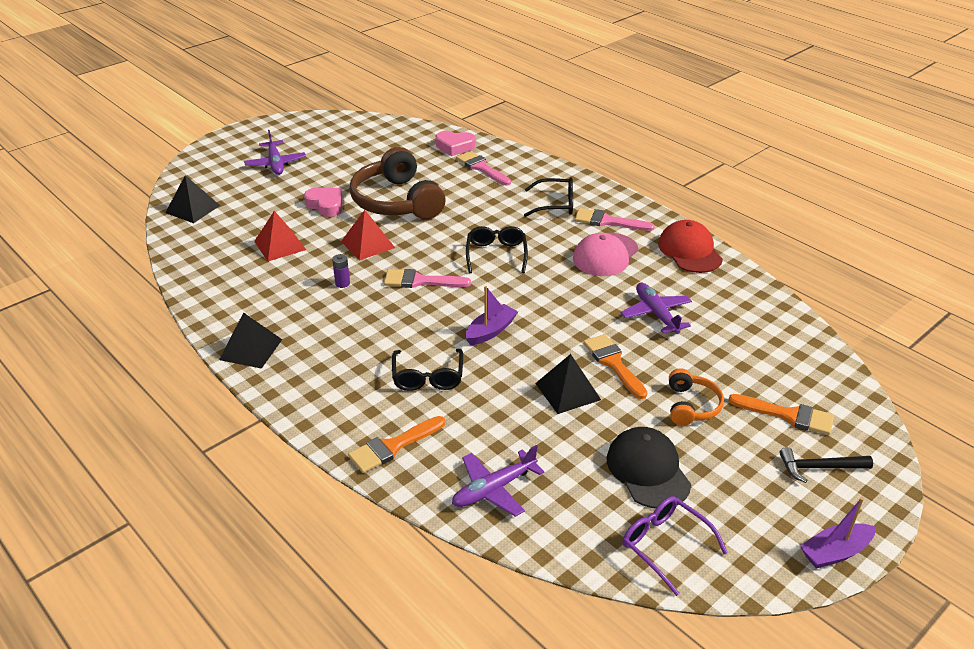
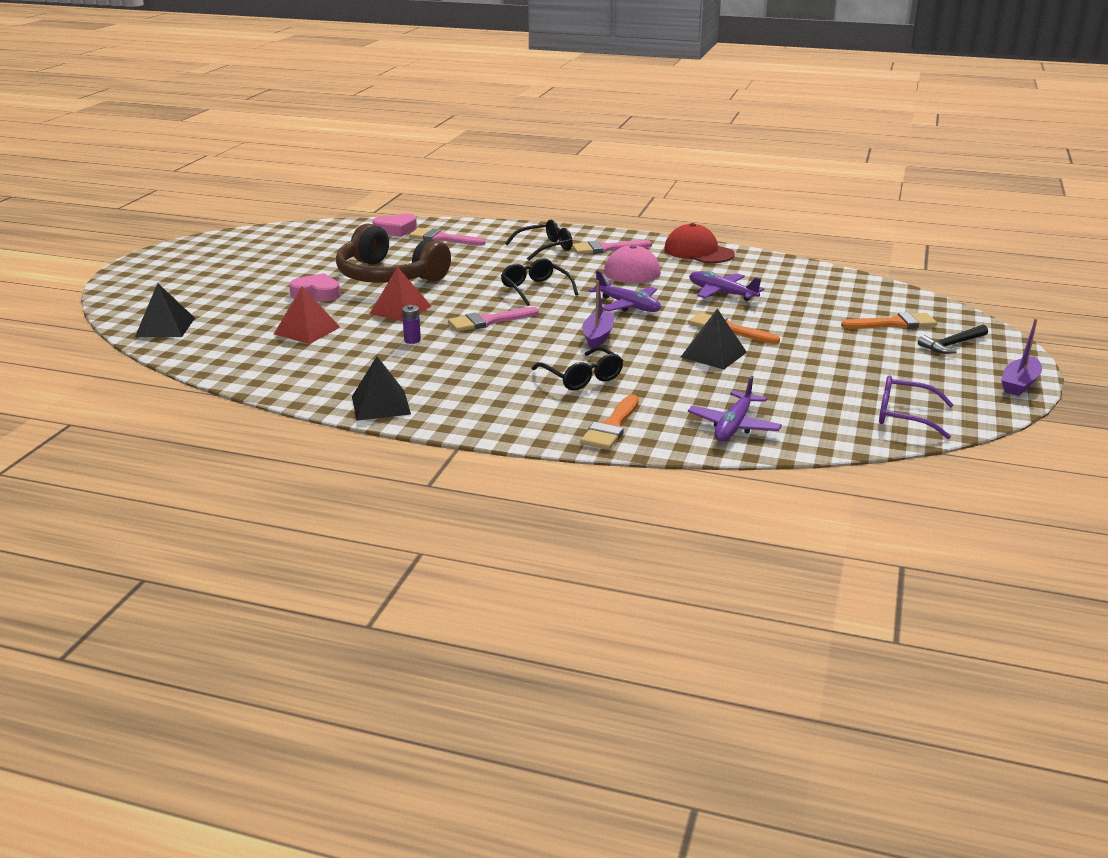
camera: 30 degrees left, 10 degrees down
(275, 164) = (216, 277): purple plane -> purple plane (628, 305)
(648, 470) = (837, 380): black cap -> none
(691, 406) = (819, 337): orange headphones -> none

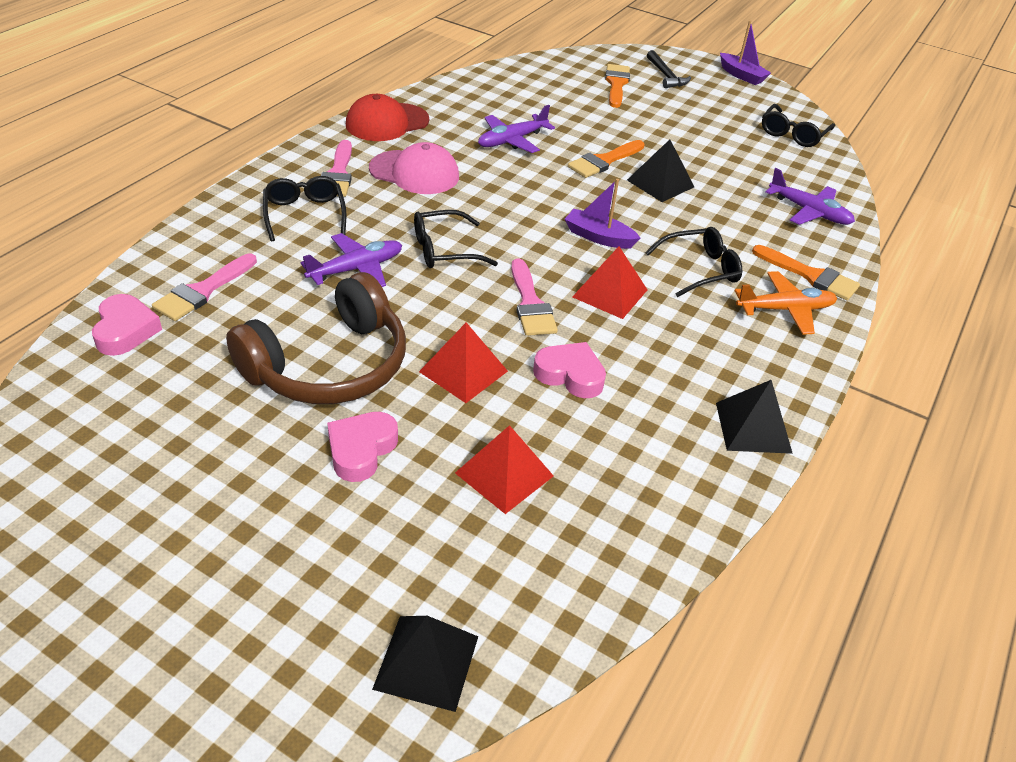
camera: 80 degrees left, 15 degrees up
(412, 340) = (570, 375): purple battery -> pink heart
(520, 346) = (610, 293): none -> red pyramid
(546, 415) = (785, 309): none -> orange plane
(628, 305) = (522, 200): purple plane -> purple plane (356, 269)
(904, 416) = (793, 134): purple glasses -> black glasses

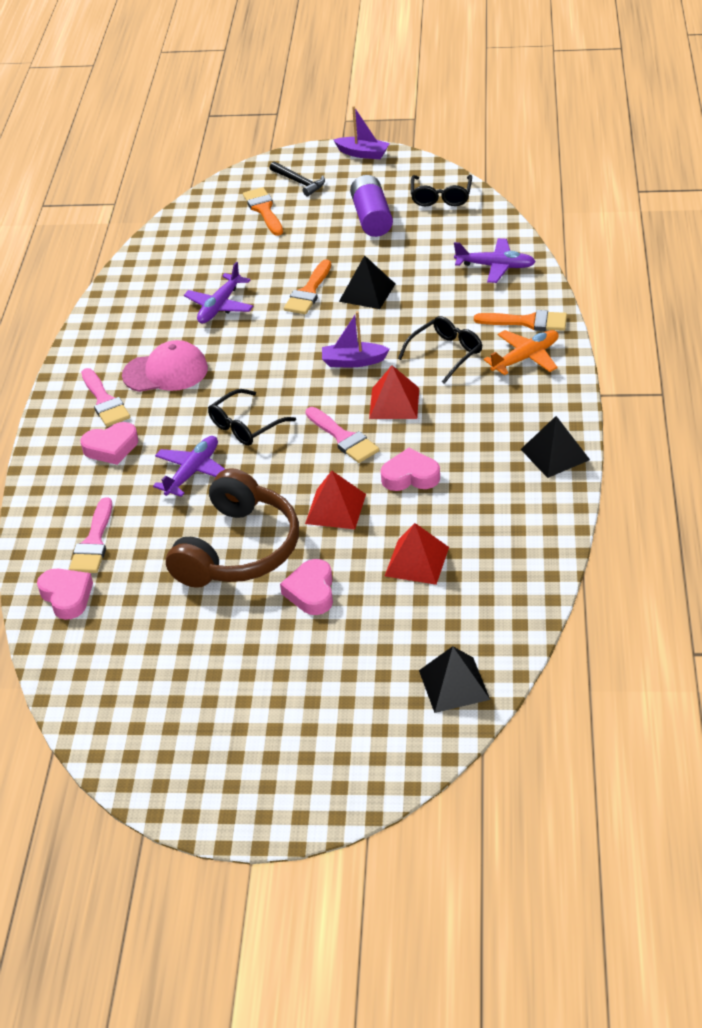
camera: 20 degrees left, 0 degrees up
(305, 214) = (111, 448): black glasses -> pink heart
(387, 122) = (101, 336): red cap -> none
(712, 126) = (371, 218): none -> purple battery

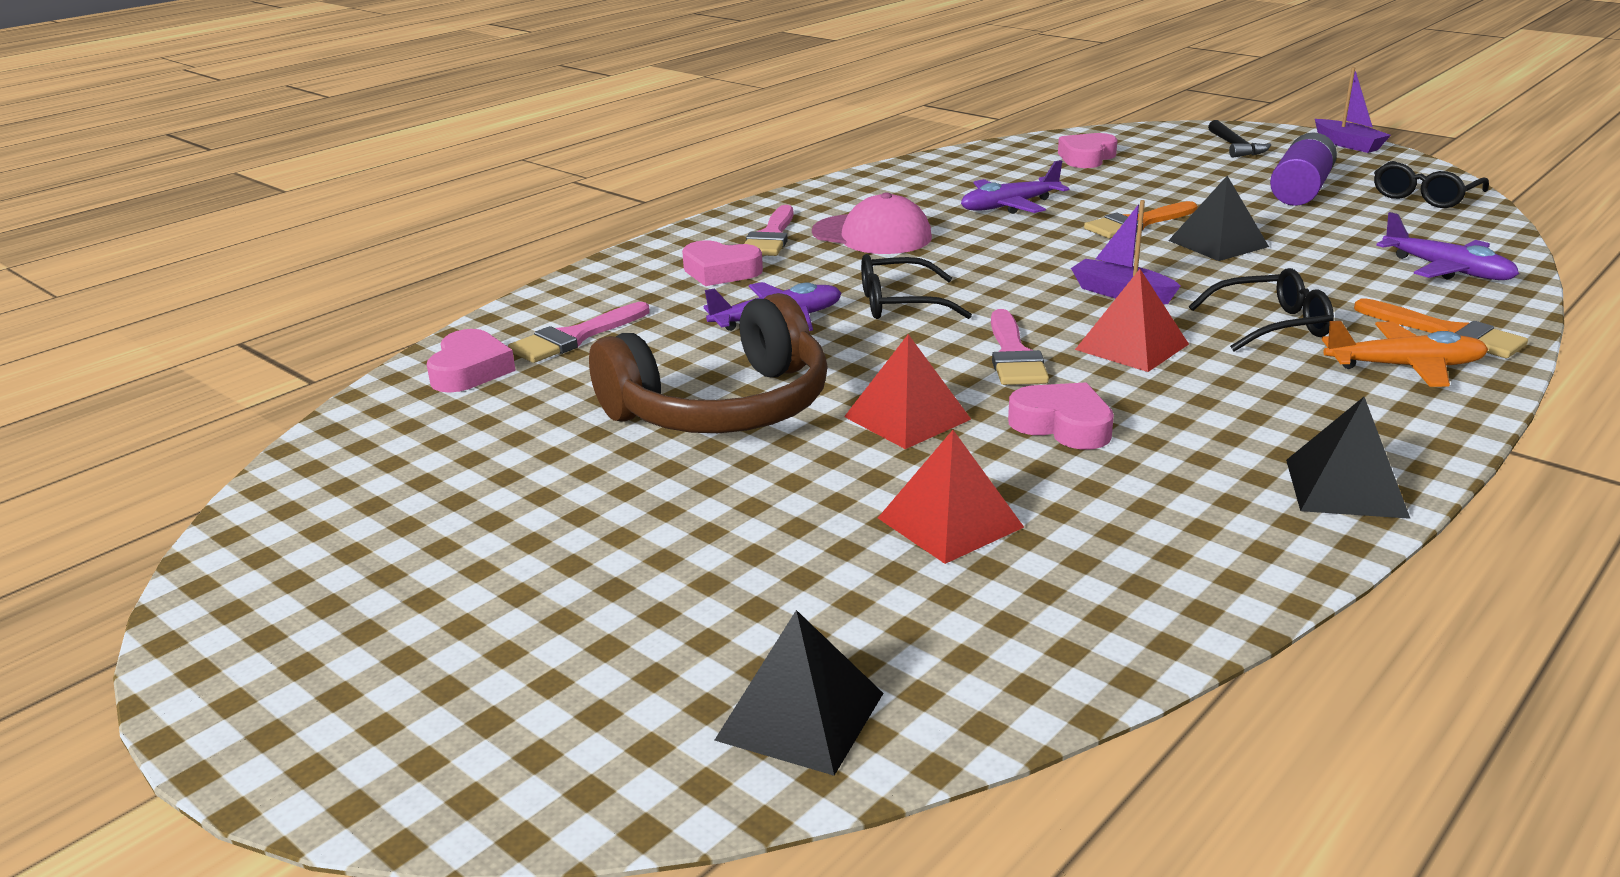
camera: 35 degrees right, 15 degrees down
(264, 210) = (1163, 155): orange brush -> none
(311, 592) = (749, 490): pink heart -> pink heart (1086, 158)

